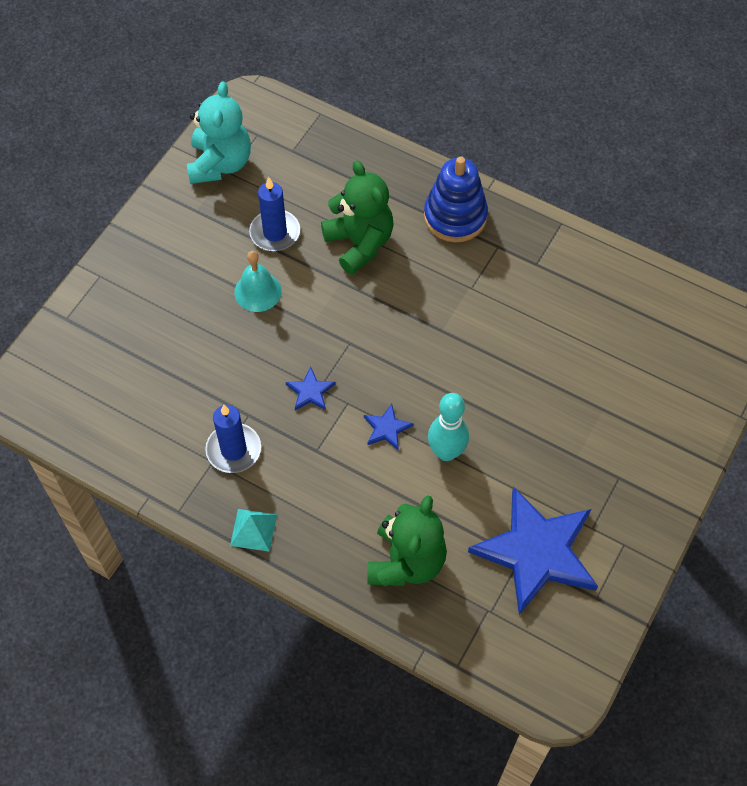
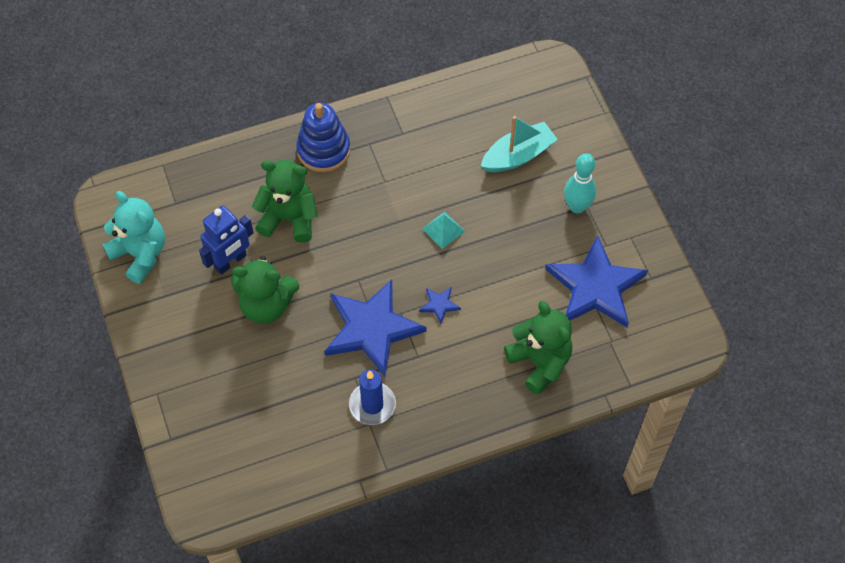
camera: 50 degrees left, 0 degrees up
(253, 530) = (440, 434): turquoise pyramid -> turquoise pyramid (443, 230)
(258, 291) = (266, 305): turquoise bell -> green teddy bear
(275, 233) = (230, 261): blue candle -> blue robot
(310, 391) = (372, 329): blue star -> blue star, size x2.47
(446, 452) = (486, 284): turquoise bowling pin -> turquoise bowling pin (577, 206)
(612, 376) = (518, 155): none -> turquoise boat

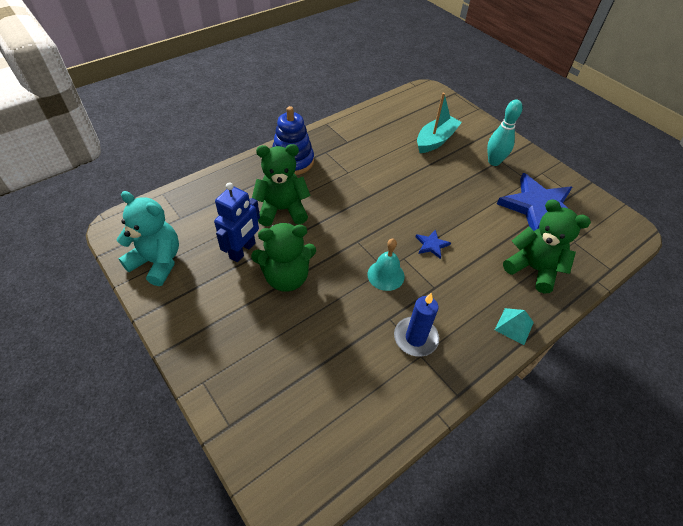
camera: 20 degrees left, 10 degrees down
(372, 329) = (386, 275): blue star -> turquoise bell
(443, 230) = (407, 194): turquoise pyramid -> turquoise pyramid (514, 326)

